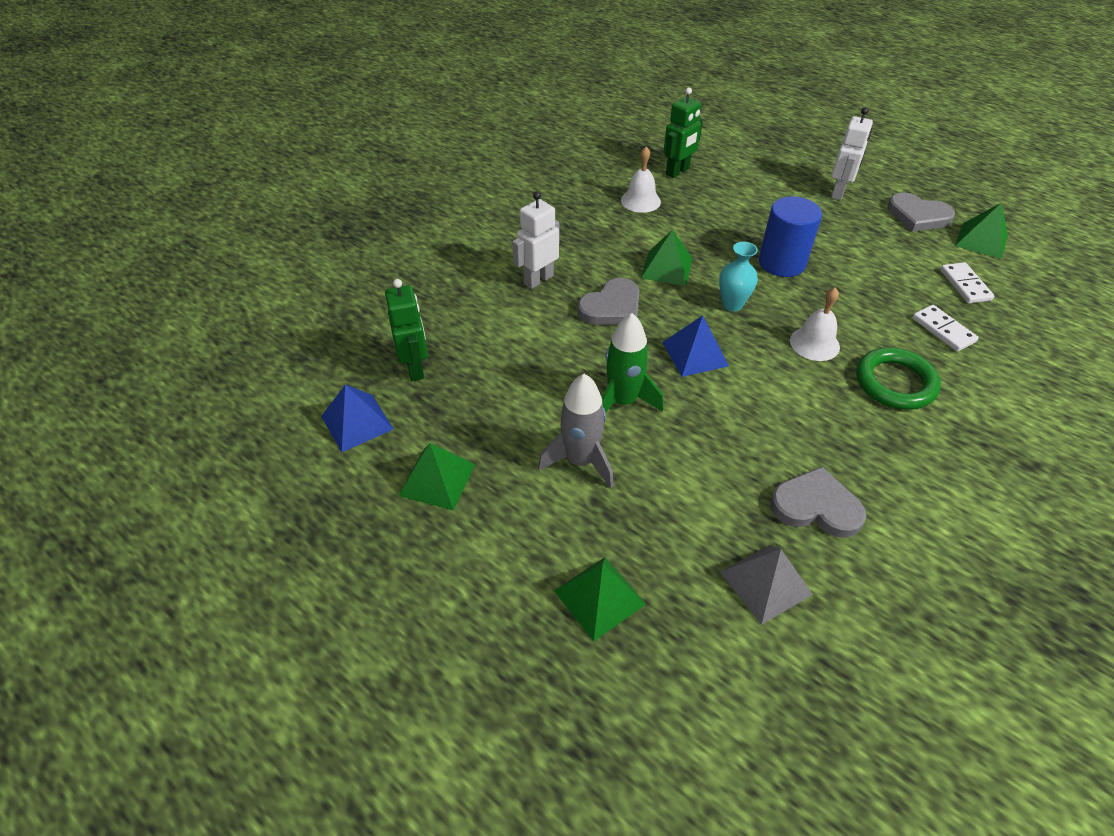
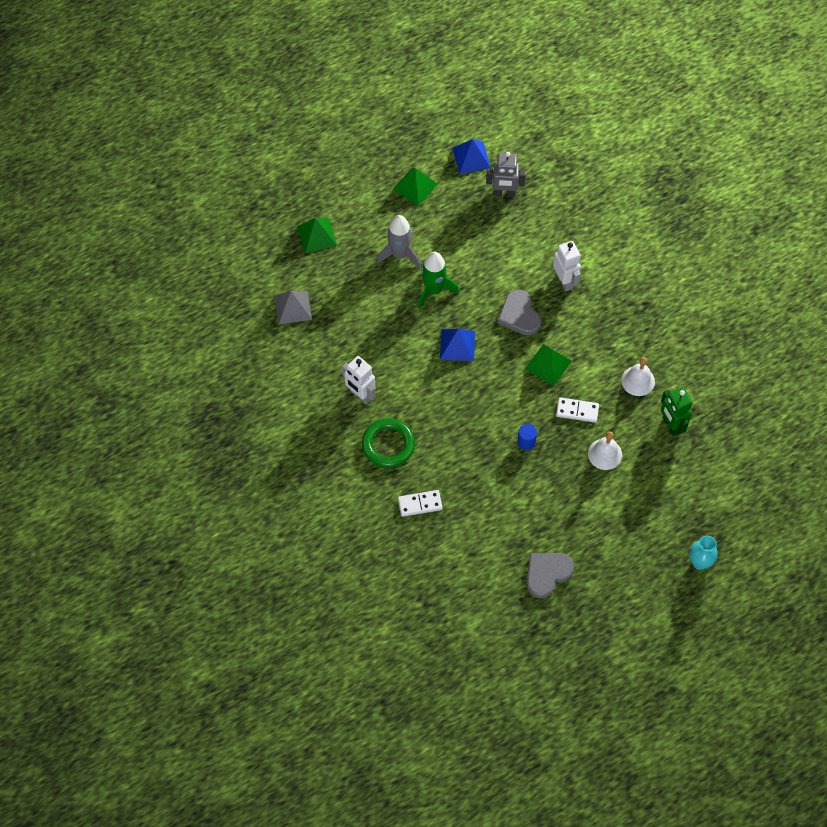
camera: 110 degrees right, 15 degrees up
(415, 368) = (504, 193): green robot -> grey robot
(732, 304) = (494, 388): turquoise vase -> turquoise vase (699, 562)
(781, 263) = (526, 442): blue cylinder -> blue cylinder, size x0.51
(814, 343) = (439, 418): white bell -> white bell (605, 454)
(816, 506) = (323, 352): grey heart -> none
(838, 192) = (599, 533): white robot -> white robot (360, 395)
(964, 285) = (456, 550): white domino -> white domino (577, 411)
(981, 240) = (500, 599): green pyramid -> none

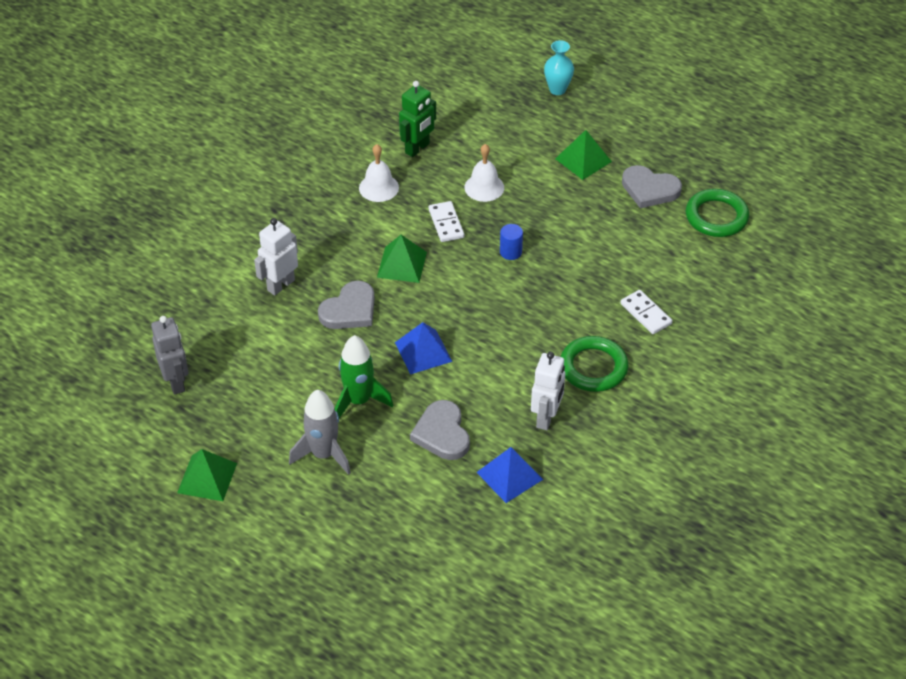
camera: 115 degrees left, 15 degrees down
(293, 307) = (465, 537): grey pyramid -> none
(317, 235) = (339, 556): green pyramid -> green pyramid (583, 160)
(380, 327) = (442, 433): none -> grey heart
(471, 157) = (132, 434): blue pyramid -> blue pyramid (509, 475)
(493, 608) = (716, 217): none -> green ring

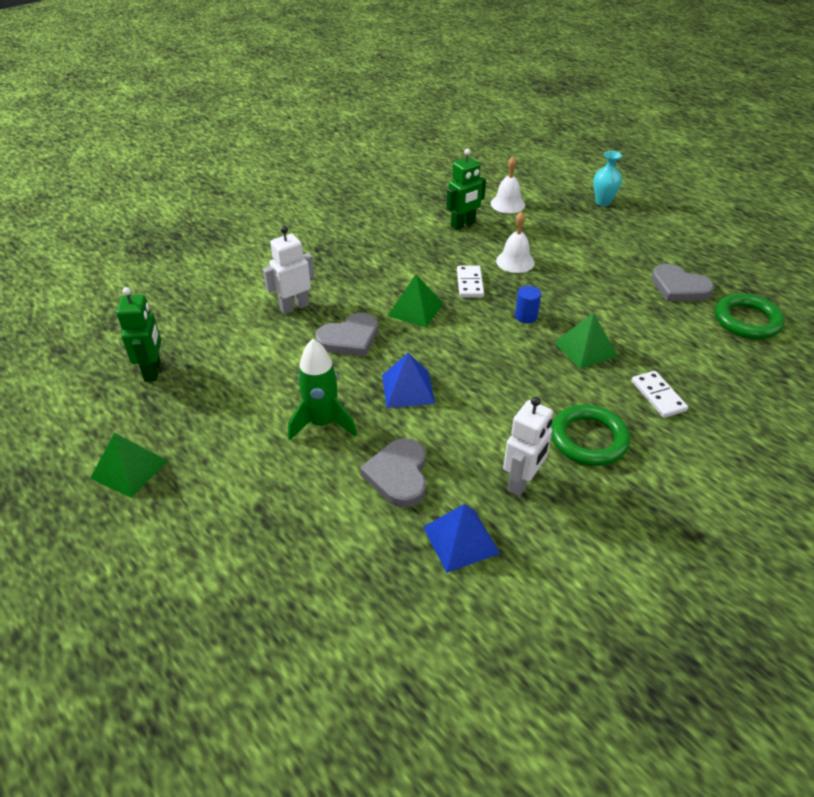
camera: 15 degrees right, 5 degrees down
(176, 382) = (153, 371): grey robot -> green robot
(323, 454) = (261, 470): grey rocket -> none
(379, 187) = (417, 247): white bell -> white bell (507, 204)
(583, 160) = (616, 255): green pyramid -> green pyramid (585, 348)

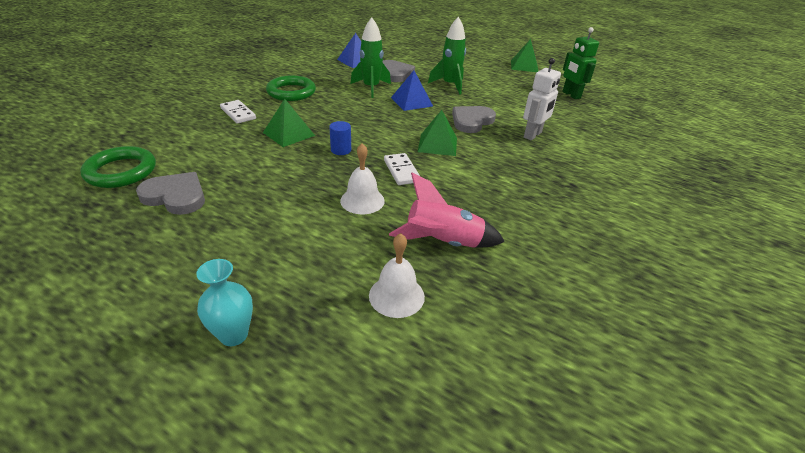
camera: 160 degrees right, 5 degrees down
(458, 433) = (371, 88): none -> green rocket
(463, 225) = (443, 242): green robot -> pink rocket
(522, 482) = (330, 76): white robot -> none

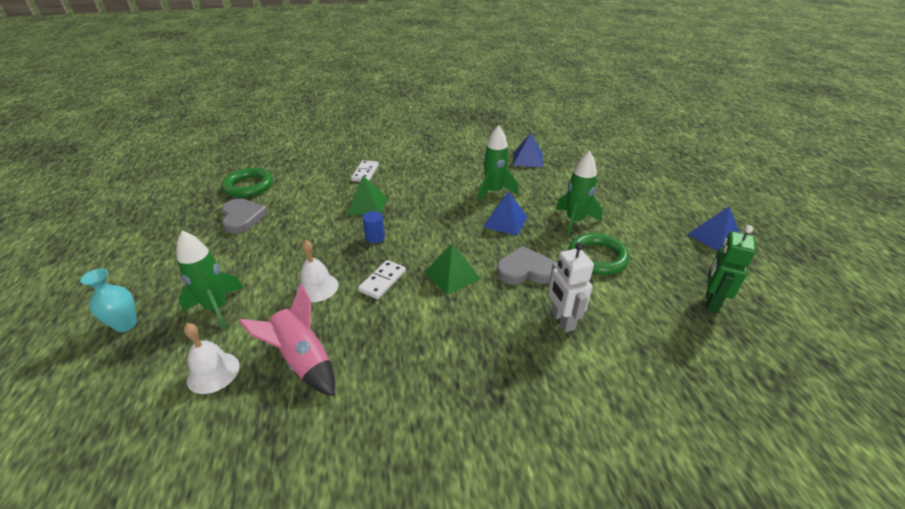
camera: 50 degrees right, 0 degrees up
(291, 92) = (427, 169): green ring -> green ring (597, 257)
(305, 263) = (217, 308): none -> green rocket
(395, 73) = (541, 186): grey heart -> none
(524, 66) = (715, 237): green pyramid -> blue pyramid
(533, 135) = (562, 320): white robot -> white robot turned 75 degrees clockwise

